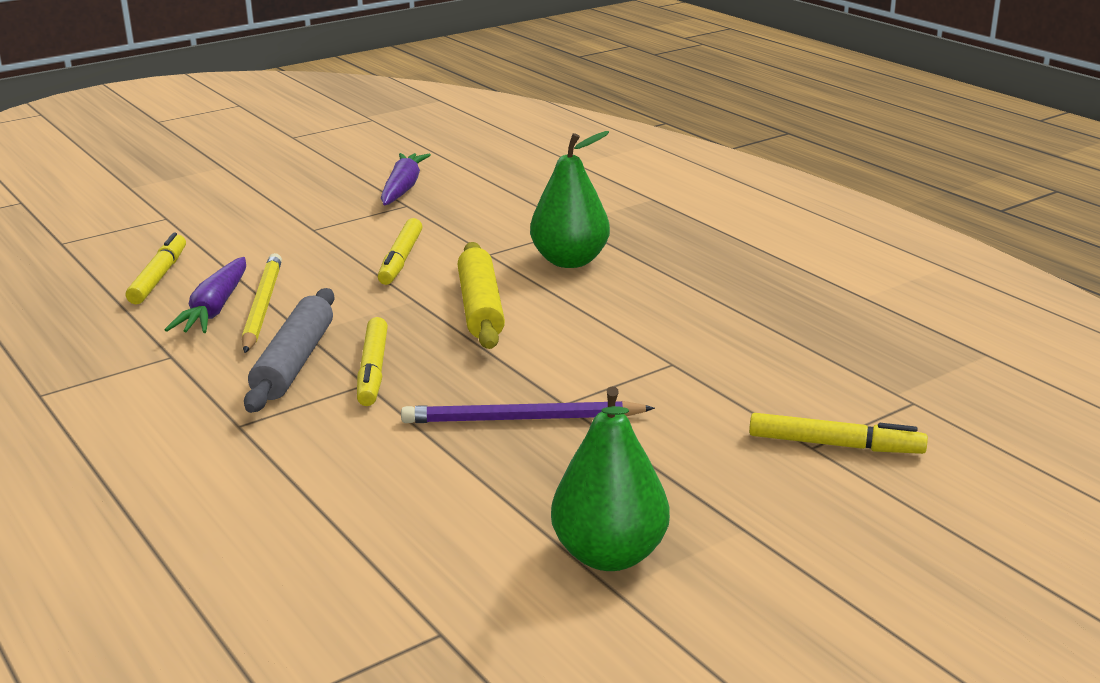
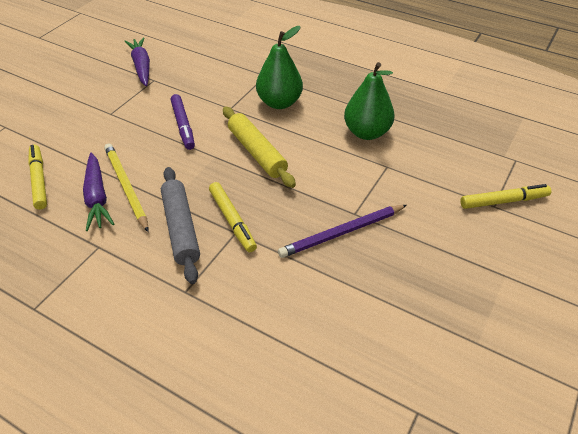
camera: 25 degrees left, 20 degrees up
(401, 260) = (183, 126): yellow marker -> purple marker
(609, 555) = (458, 319): green pear -> green pear (366, 132)

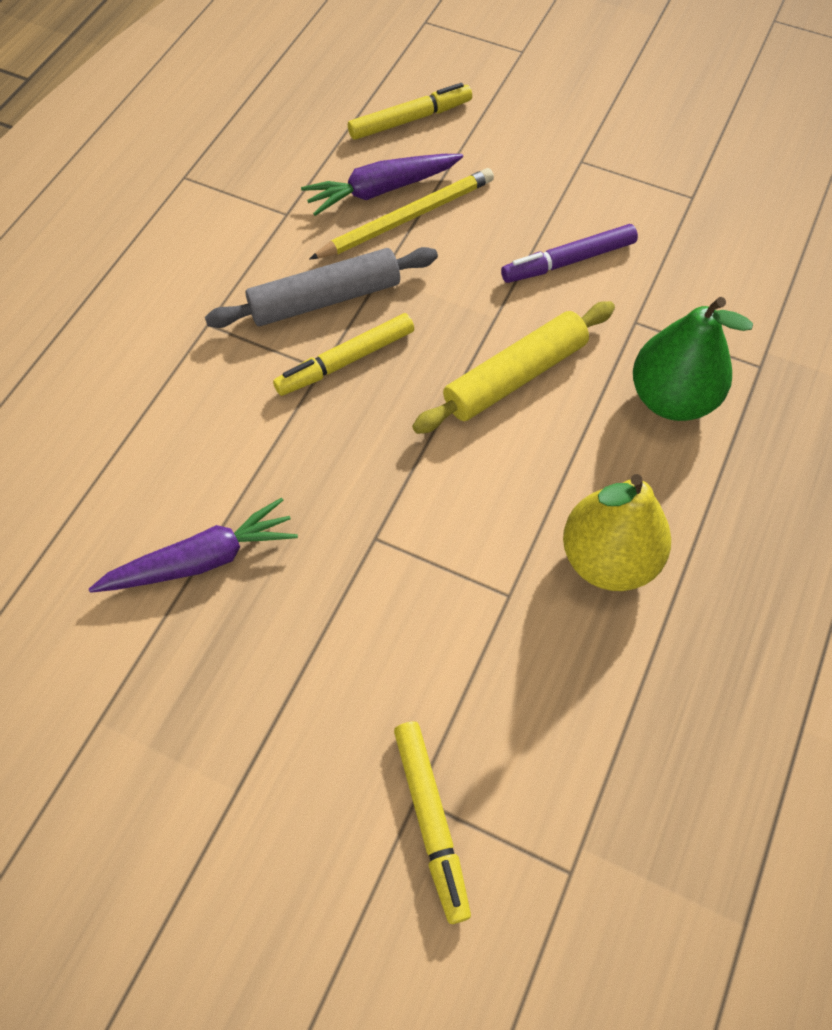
camera: 85 degrees right, 15 degrees up
(141, 66) = (728, 172): purple carrot -> purple carrot (201, 560)
(342, 233) = (327, 519): purple pencil -> none
(366, 132) = (608, 559): green pear -> yellow pear

